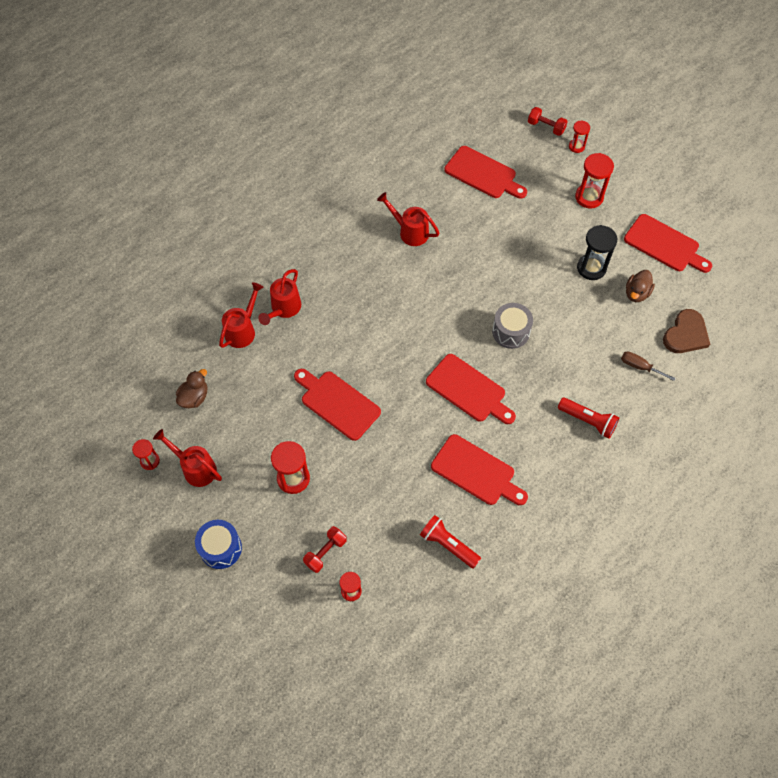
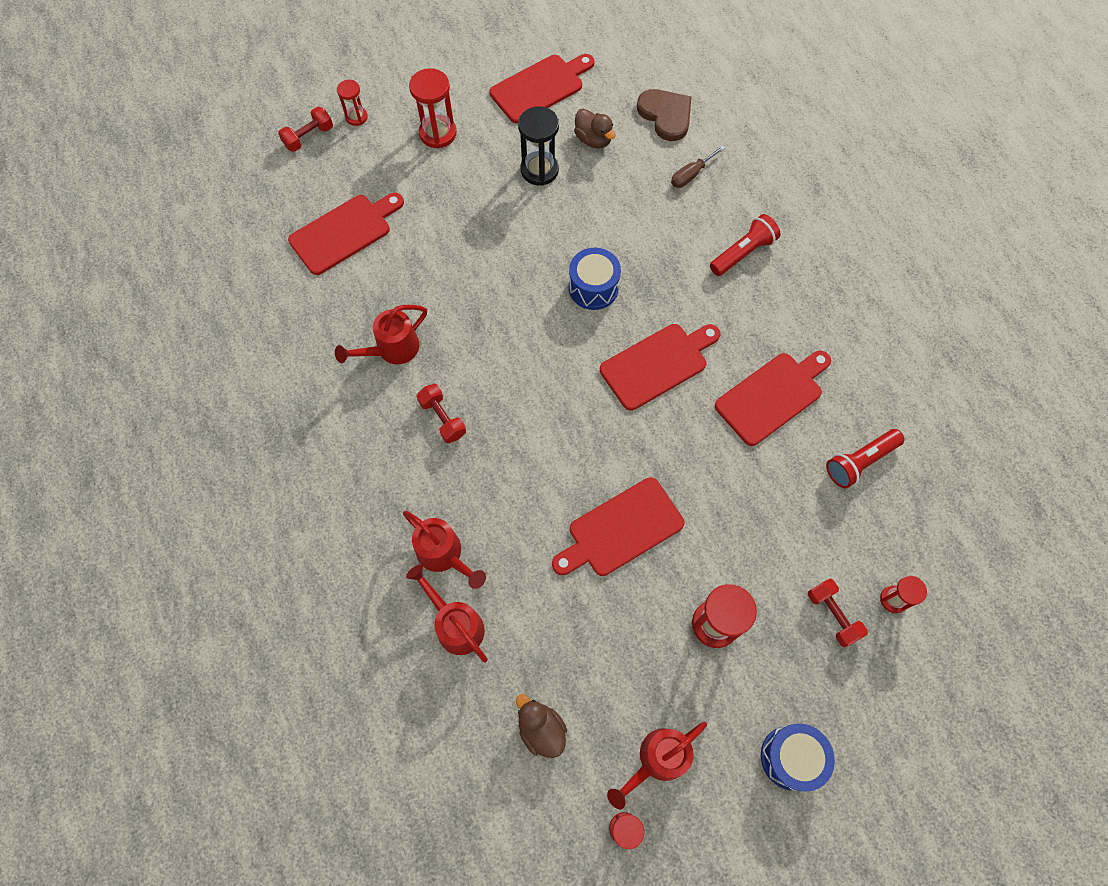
camera: 70 degrees left, 5 degrees up
(373, 276) = (442, 418): none -> red dumbbell
(511, 332) = (593, 288): grey drum -> blue drum

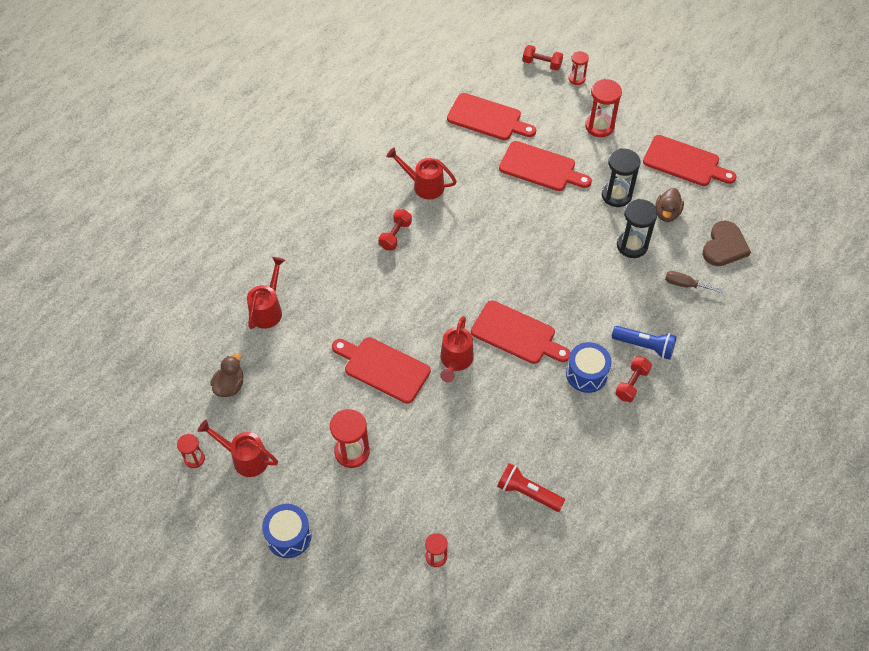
camera: 60 degrees right, 10 degrees down
(444, 555) = (307, 281): red watering can -> red watering can (455, 361)
(593, 288) = (548, 270): blue drum -> blue drum (586, 374)
(613, 193) = (632, 245): none -> black hourglass
(743, 253) = (645, 346): red flashlight -> blue flashlight
(772, 396) = (541, 415): red cutting board -> red cutting board (541, 168)
(832, 615) = (401, 521): red dumbbell -> red dumbbell (632, 384)

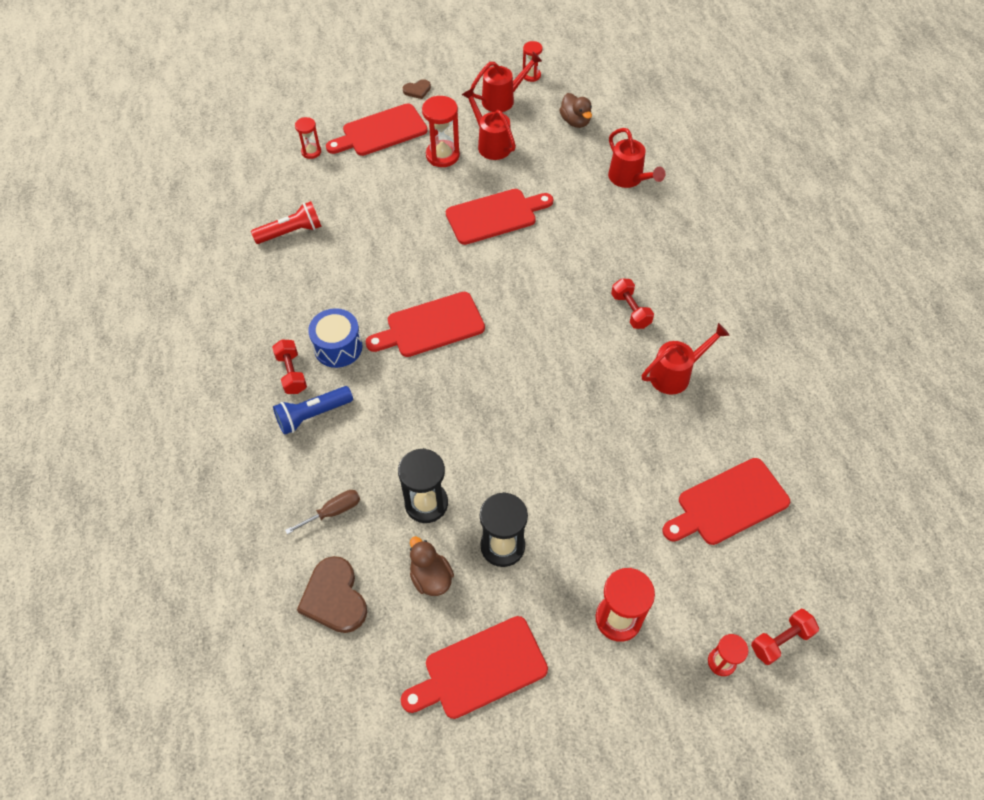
camera: 130 degrees right, 0 degrees up
(288, 536) = (417, 90): blue drum -> brown heart
(455, 361) = (451, 265): red watering can -> red watering can (491, 144)
(541, 168) = (607, 500): red cutting board -> red cutting board (380, 131)

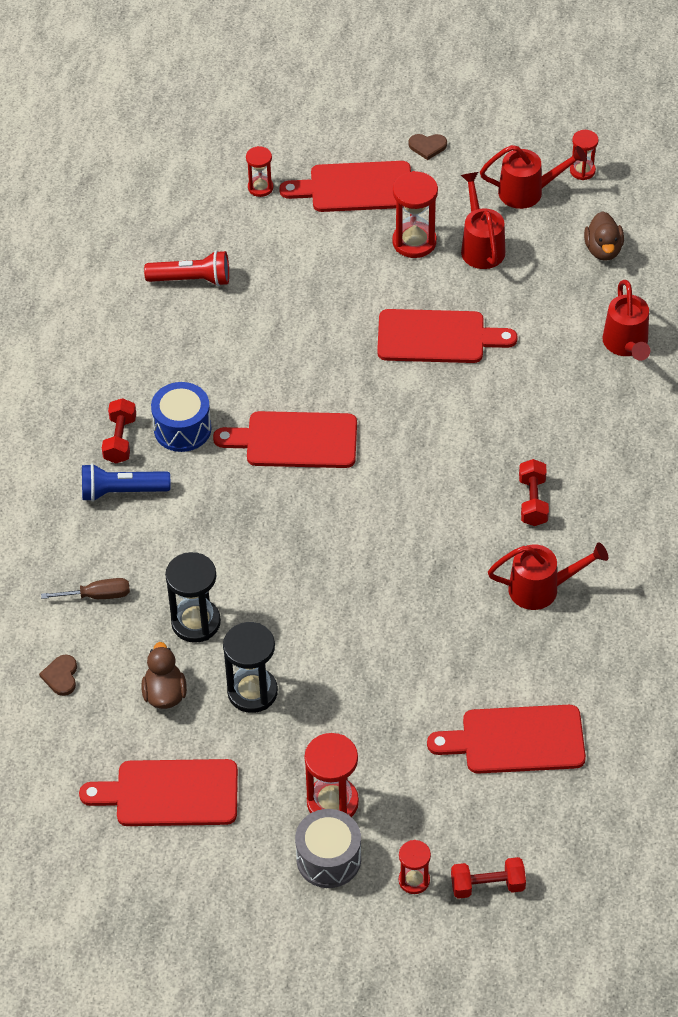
camera: 25 degrees right, 5 degrees down
(334, 597) = (61, 676): brown heart -> brown heart, size x0.53
(643, 673) = (328, 859): none -> grey drum

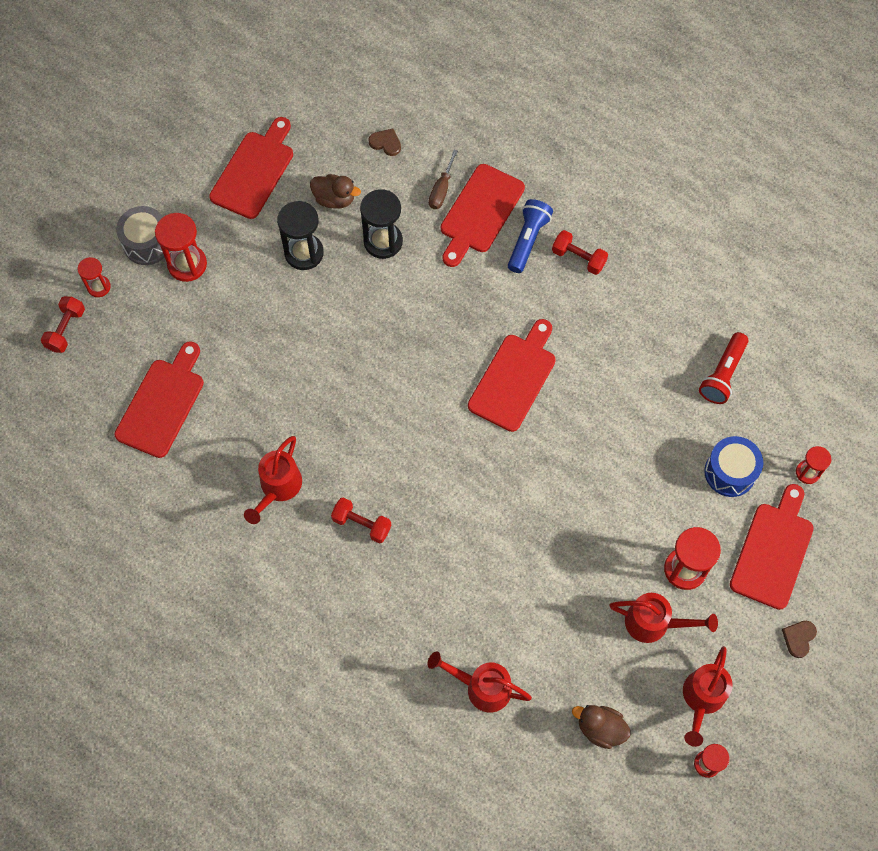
camera: 115 degrees right, 15 degrees up
(182, 428) = (567, 304): blue drum -> blue drum (730, 472)
(437, 337) = (567, 535): red cutting board -> red cutting board (479, 212)

